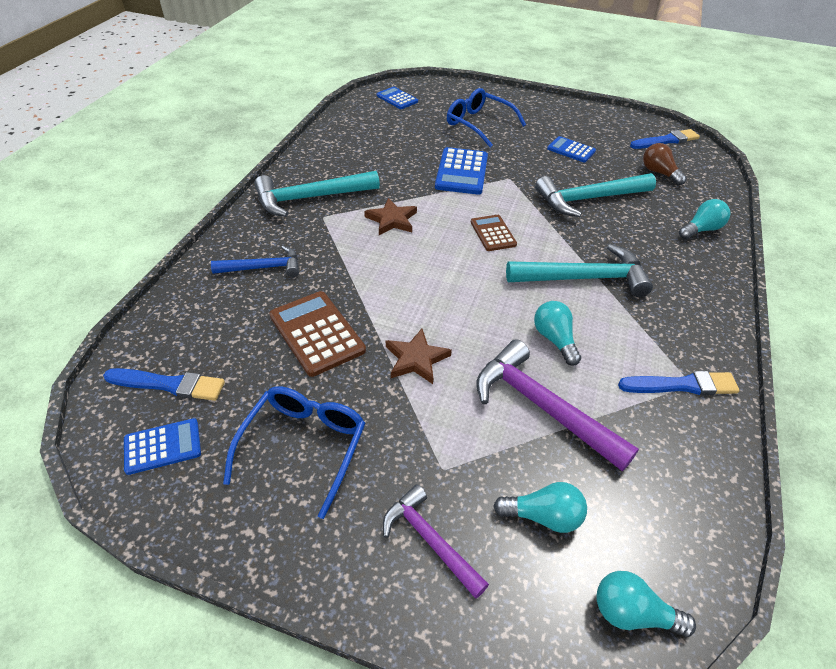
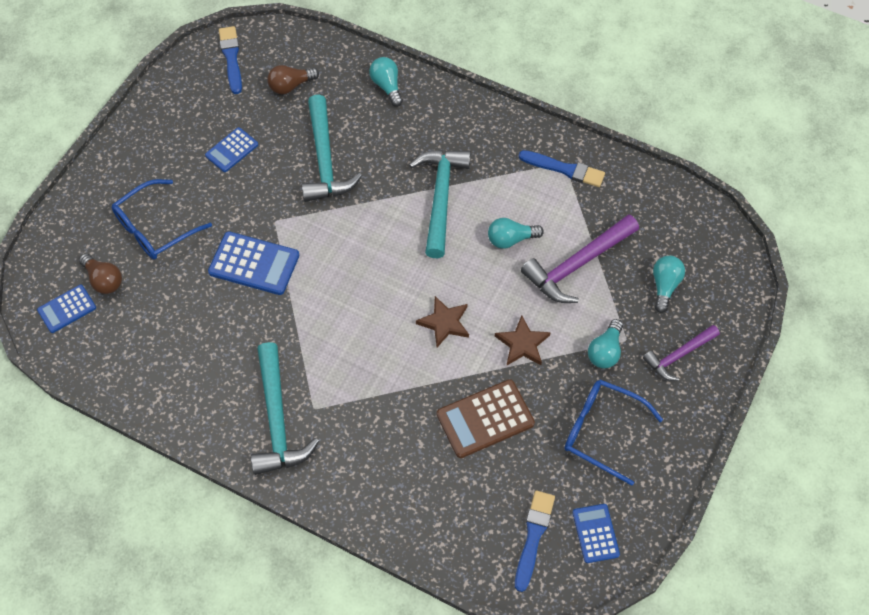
camera: 80 degrees left, 15 degrees up
(263, 268) = (390, 465): blue hammer -> none
(392, 220) = (330, 342): brown star -> brown star (444, 323)
(425, 109) = (104, 280): none -> brown light bulb
(493, 233) = (367, 255): brown calculator -> none
(632, 613) = (726, 256): turquoise light bulb -> turquoise light bulb (605, 351)
(681, 385) = (564, 169): blue brush -> blue brush turned 105 degrees clockwise

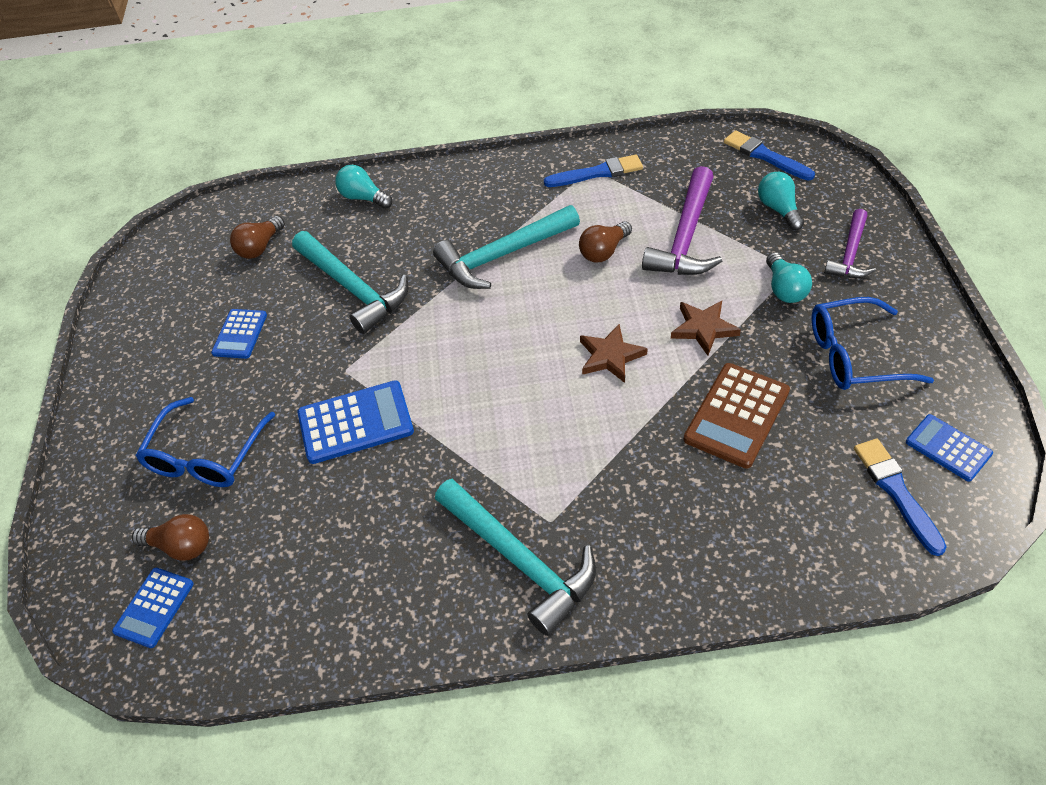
camera: 30 degrees left, 10 degrees down
(231, 58) = (172, 257): blue brush -> blue brush (765, 156)
(440, 197) = (502, 255): turquoise hammer -> turquoise hammer turned 90 degrees counterclockwise
(511, 239) = (604, 251): turquoise light bulb -> brown light bulb

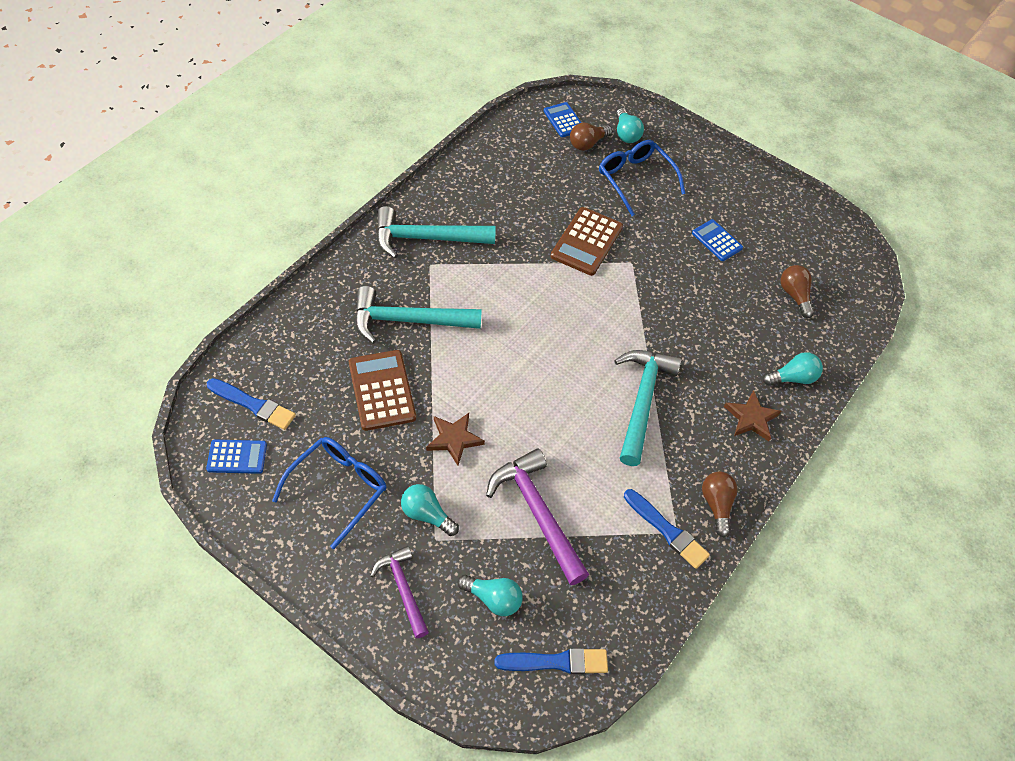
camera: 125 degrees right, 5 degrees up
(123, 524) = (626, 134): none -> turquoise light bulb
(353, 289) = (698, 310): turquoise hammer -> turquoise hammer (408, 320)
(355, 422) = (586, 242): blue calculator -> brown calculator
(597, 173) = (667, 530): blue brush -> blue brush turned 75 degrees counterclockwise
(604, 251) = (580, 455): brown light bulb -> brown light bulb (716, 505)
(610, 356) = (493, 377): brown star -> brown star (751, 418)

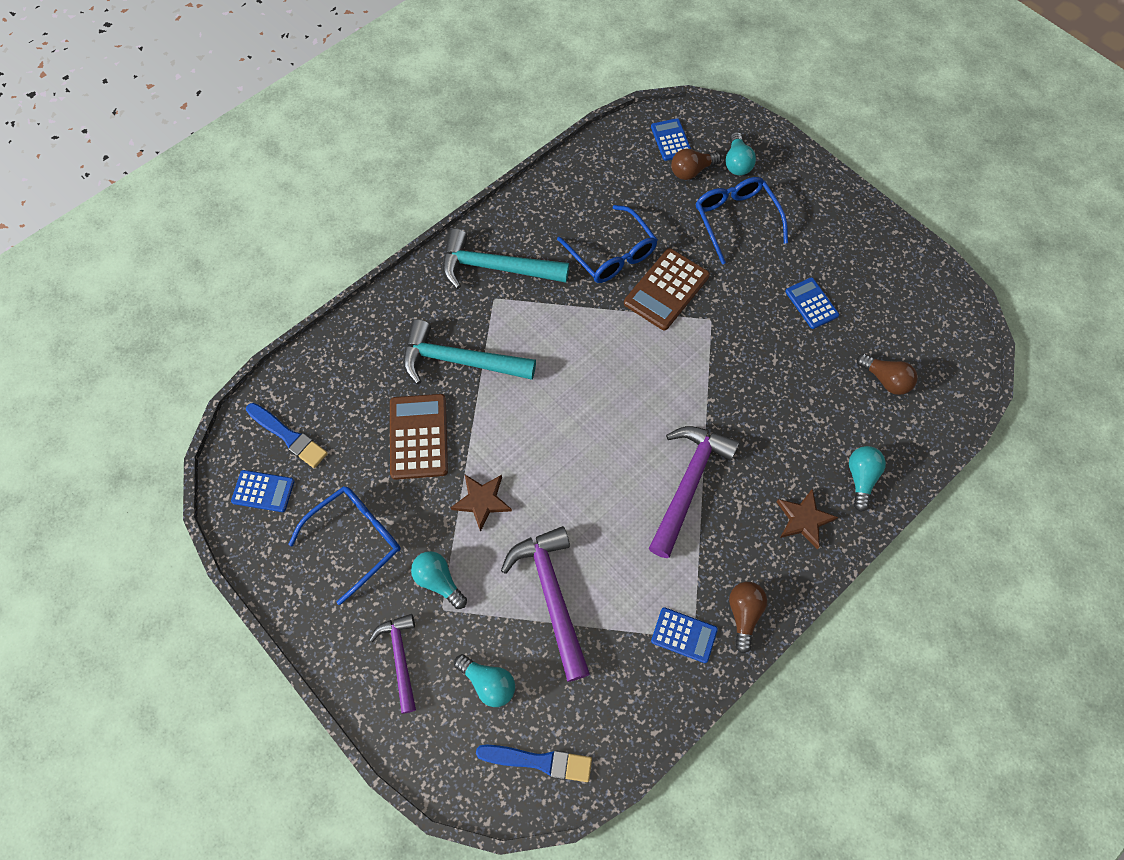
camera: 15 degrees right, 10 degrees up
(531, 217) = (612, 254): none -> blue glasses
(642, 401) = (688, 483): turquoise hammer -> purple hammer
(667, 530) = (684, 635): blue brush -> blue calculator
(792, 378) = (860, 478): turquoise light bulb -> turquoise light bulb turned 75 degrees counterclockwise
(794, 295) = (885, 379): brown light bulb -> brown light bulb turned 135 degrees clockwise

